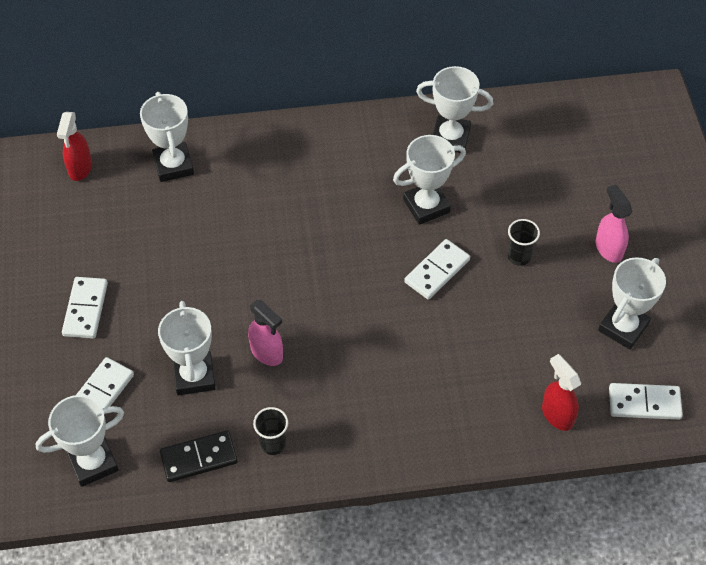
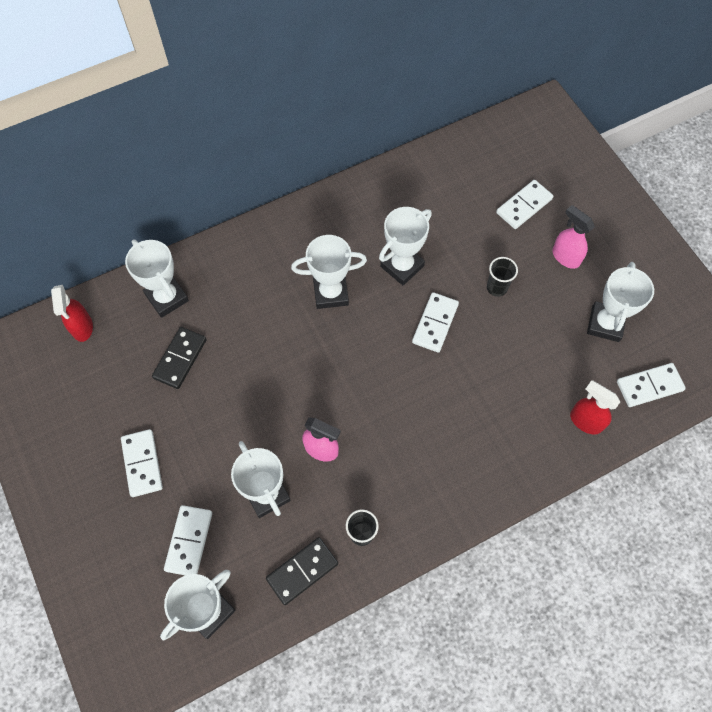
camera: 20 degrees left, 10 degrees up
(162, 225) = (180, 359): none -> black domino
(450, 138) = (397, 197): white trophy -> white trophy (330, 293)
(585, 185) = (524, 206): none -> white domino

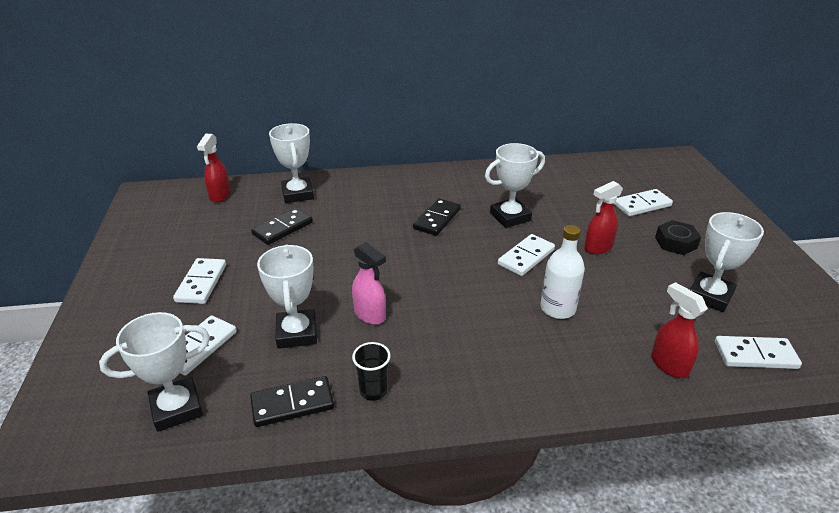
camera: 20 degrees right, 30 degrees down
(330, 293) = (437, 219): white trophy -> black domino
(482, 384) = (558, 308): none -> white bottle
(497, 287) = (597, 248): black cup -> red spray bottle
(565, 257) = (676, 243): pink spray bottle -> black nut

